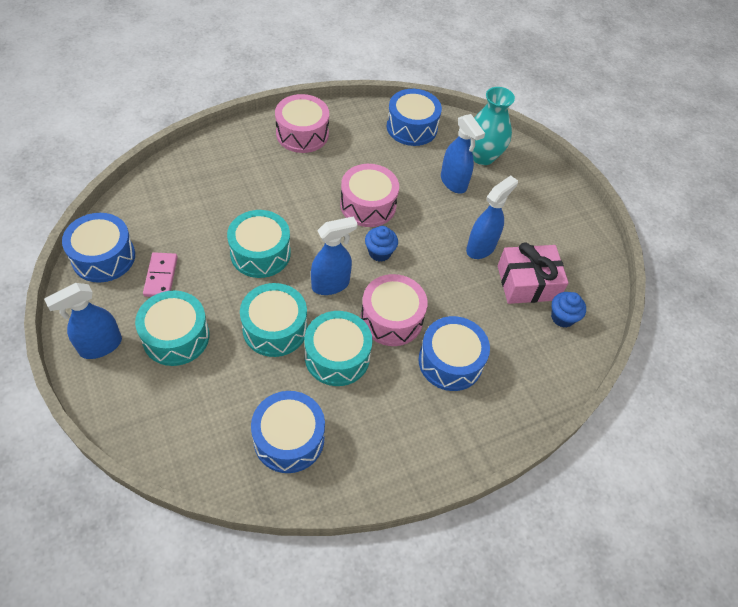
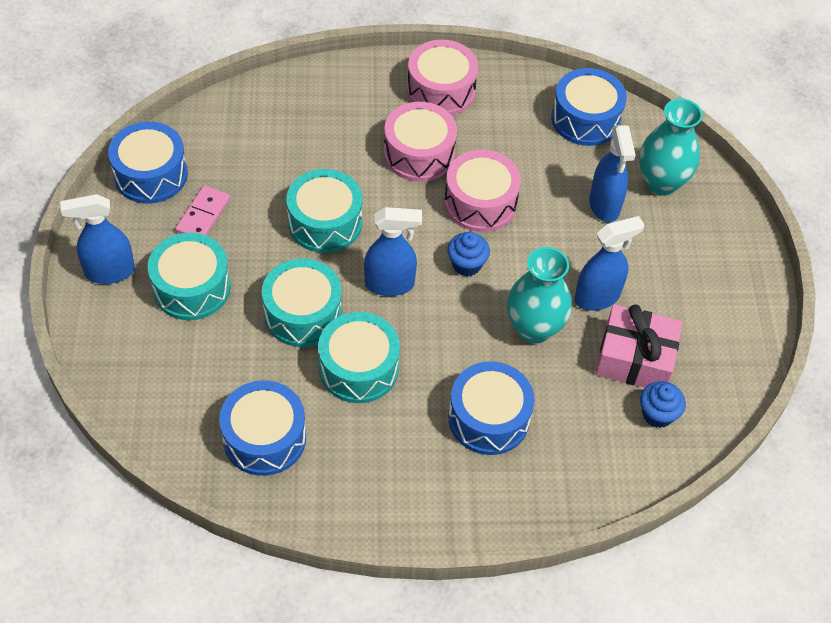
camera: 25 degrees right, 0 degrees up
(391, 319) = (443, 346): pink drum -> pink drum (419, 154)
(449, 284) = (534, 329): none -> turquoise vase

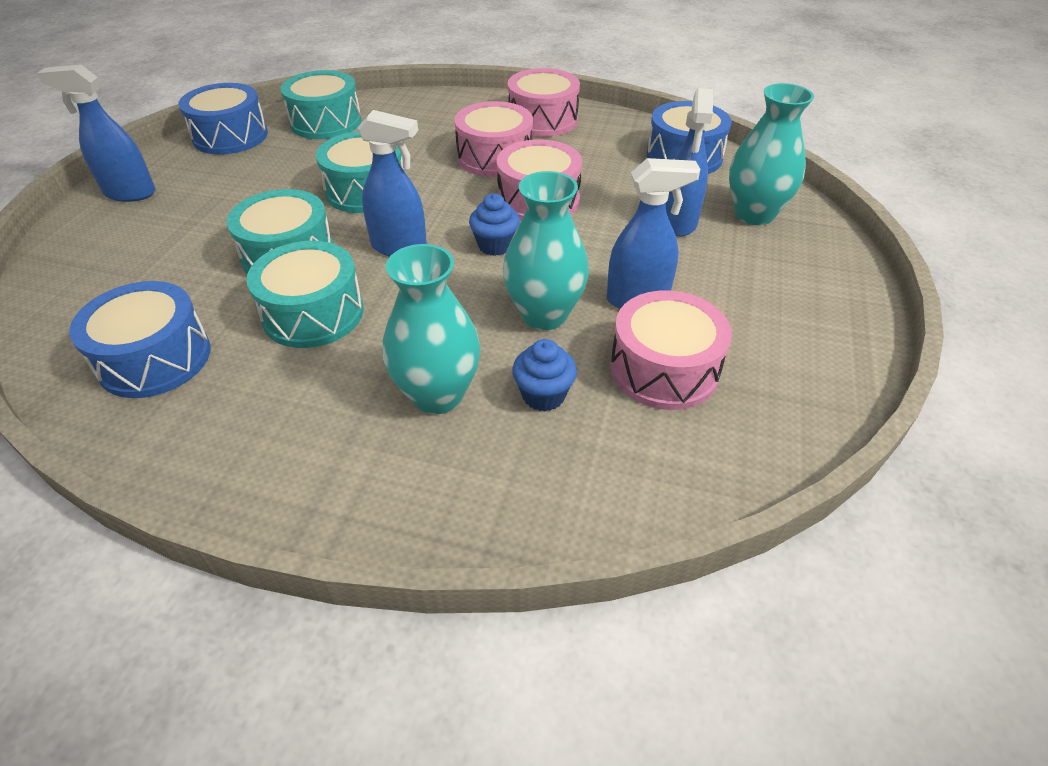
camera: 20 degrees right, 10 degrees down
(191, 288) = (195, 217): turquoise drum -> turquoise drum (326, 122)
(203, 215) = (253, 168): pink domino -> none
(488, 418) = (437, 395): blue drum -> turquoise vase
(635, 358) = (664, 369): pink gift -> pink drum
(657, 414) = (674, 439): blue cupcake -> blue cupcake (543, 395)

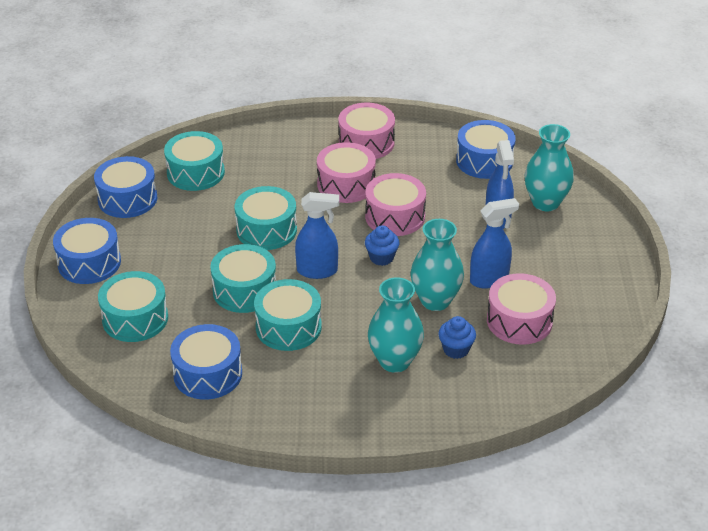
camera: 15 degrees left, 5 degrees down
(124, 266) = (135, 318): none -> turquoise drum
(129, 193) = (89, 263): blue spray bottle -> blue drum

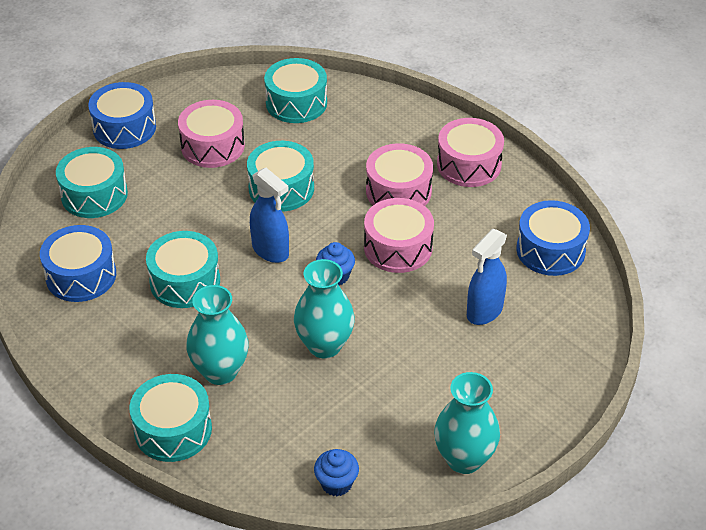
camera: 45 degrees right, 5 degrees up
(127, 199) = (218, 93): blue drum -> none
(245, 290) = (196, 228): turquoise drum -> turquoise drum (173, 429)
(456, 349) = (280, 400): blue cupcake -> blue cupcake (336, 483)
(489, 279) = (395, 361): blue spray bottle -> none
(519, 321) = (367, 417): pink drum -> pink drum (212, 146)
(545, 203) = (550, 328): turquoise vase -> turquoise vase (464, 459)

